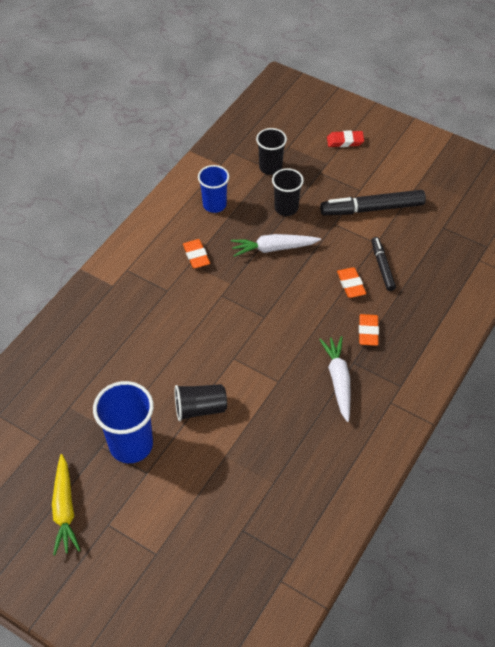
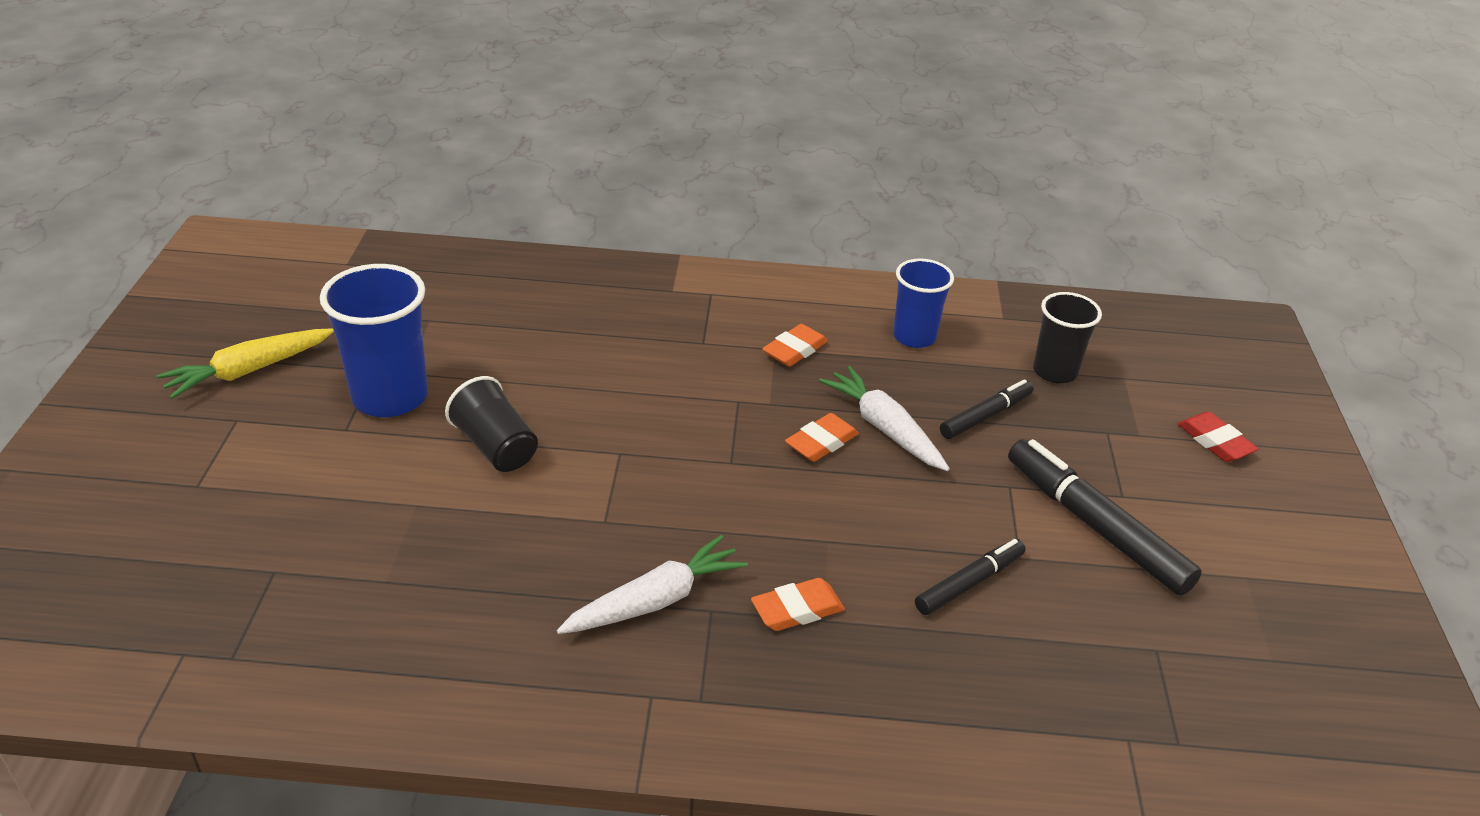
camera: 60 degrees right, 15 degrees down
(286, 208) = (985, 416): black cup -> black marker
(351, 284) = (889, 551): orange eraser -> orange eraser (821, 442)

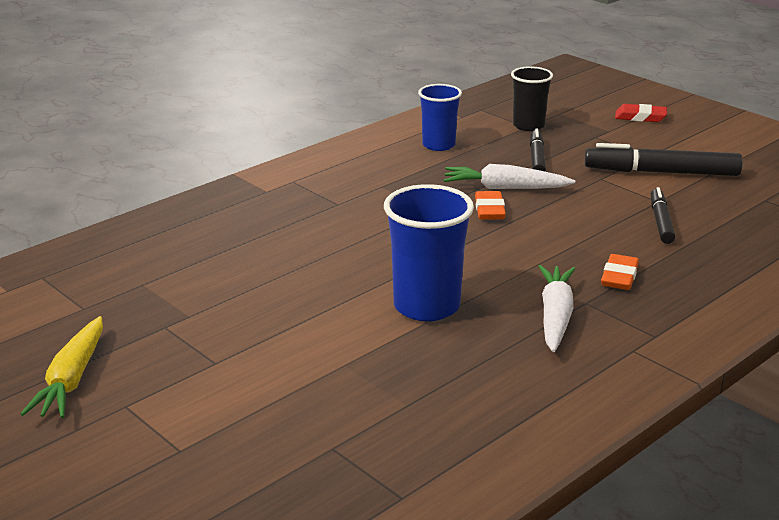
camera: 45 degrees left, 10 degrees down
(390, 397) = (208, 331): blue cup -> blue cup (426, 306)
(495, 447) = (329, 313): black cup -> none
(794, 350) = (393, 181): orange eraser -> none

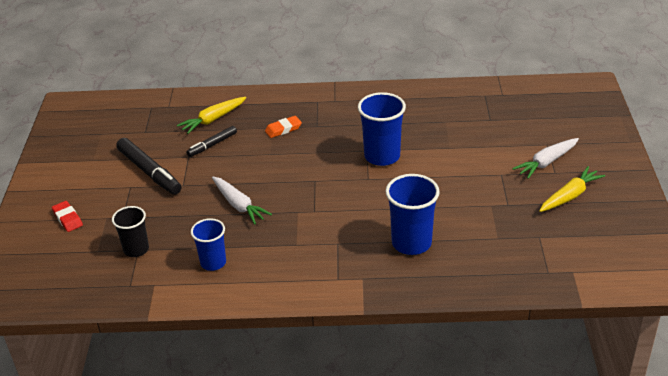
camera: 135 degrees left, 10 degrees up
(250, 236) = (411, 243): none -> blue cup
(489, 210) = (271, 194): orange eraser -> none
(537, 158) = (184, 218): black marker -> none
(555, 316) = (339, 126): white carrot -> white carrot (546, 162)
(728, 246) = (213, 119): none -> yellow carrot

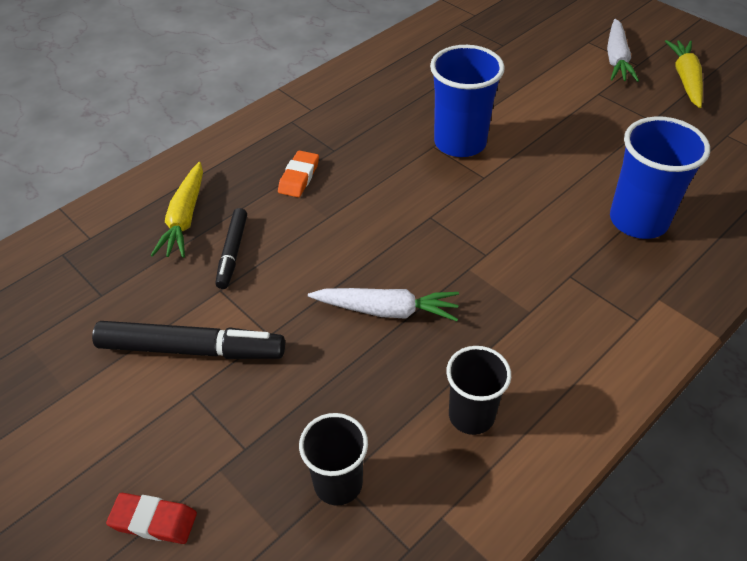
camera: 45 degrees left, 10 degrees up
(213, 262) = (471, 415): blue cup -> black cup

